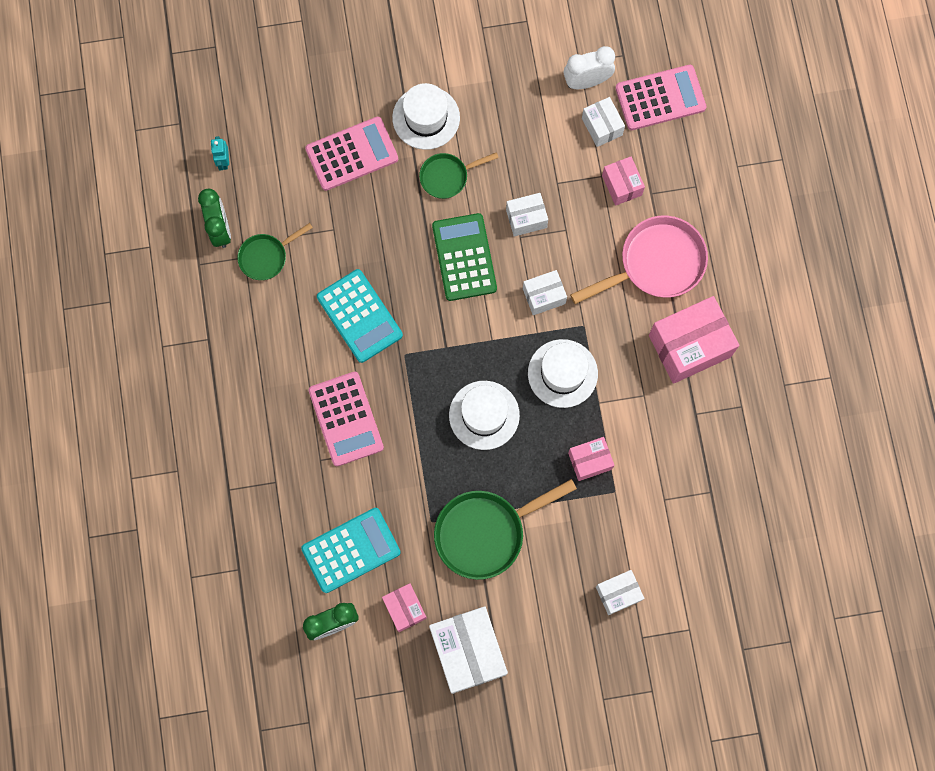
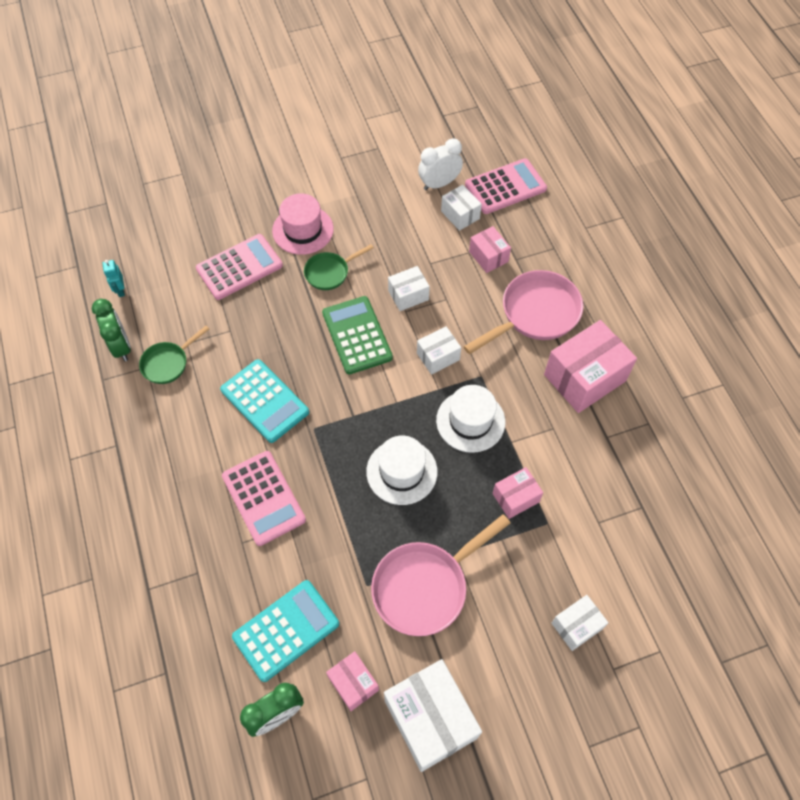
camera: 10 degrees left, 15 degrees down
(426, 118) = (303, 230): white hat -> pink hat
(486, 532) = (425, 586): green pan -> pink pan

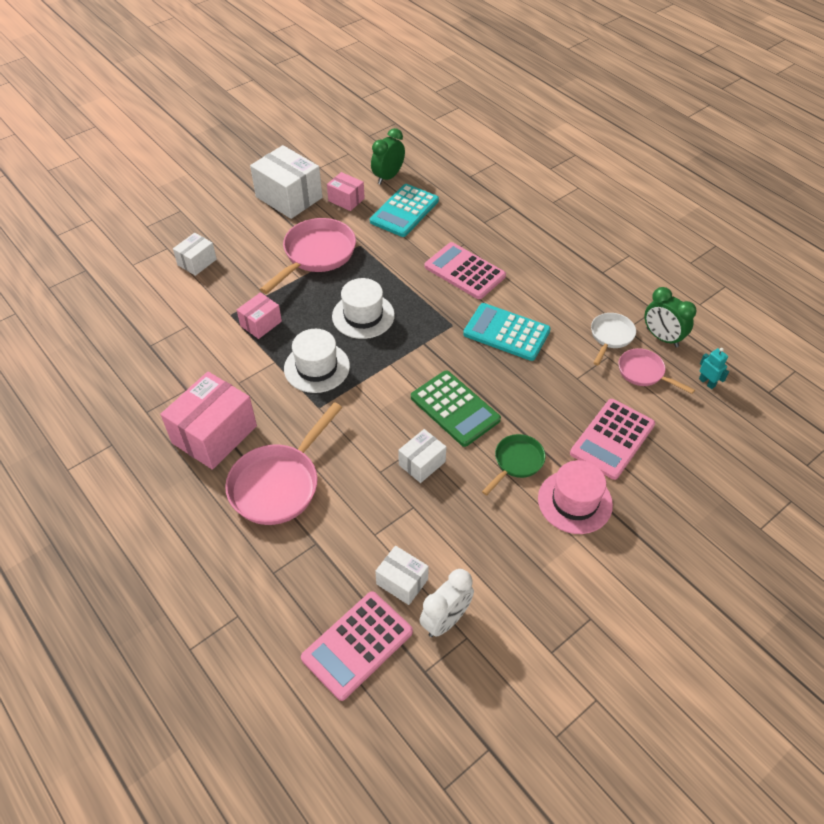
camera: 160 degrees right, 10 degrees down
(167, 316) = (644, 373): none -> pink pan
(168, 363) = (610, 336): green pan -> white pan
(438, 356) = (367, 412): white box -> none
(488, 256) = (349, 536): pink box -> none

